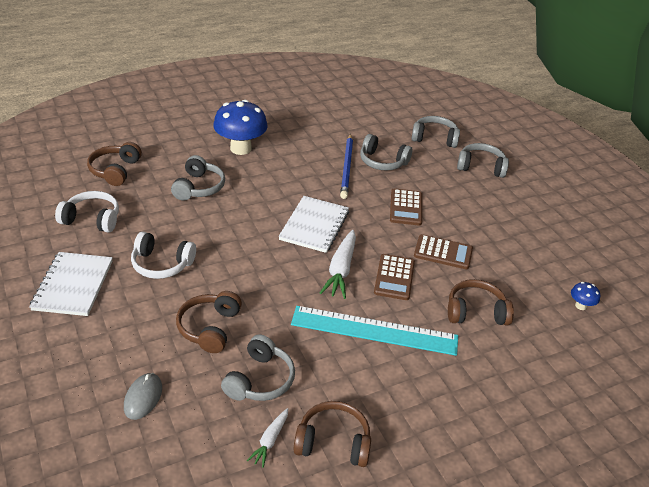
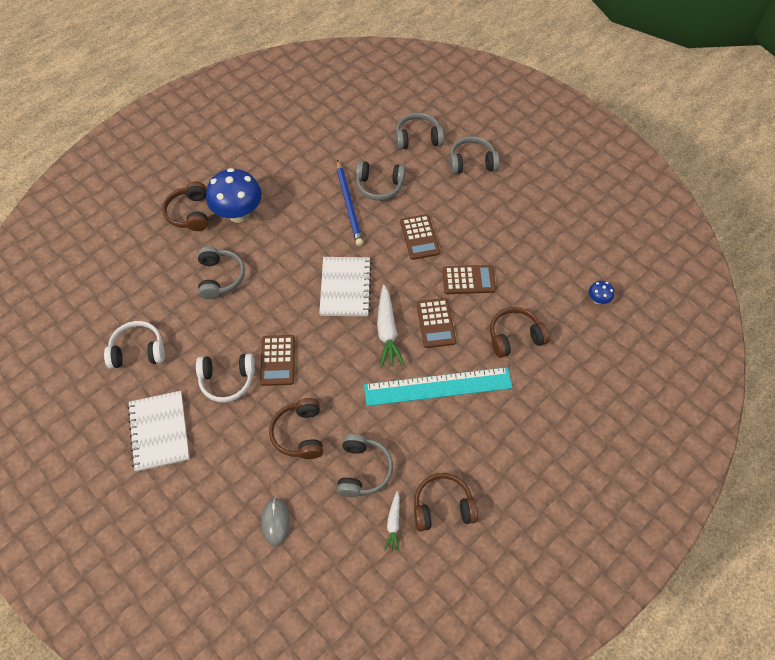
camera: 15 degrees left, 20 degrees up
(115, 170) = (130, 283): brown headphones -> brown headphones (189, 213)
(219, 263) = (277, 360): none -> brown calculator

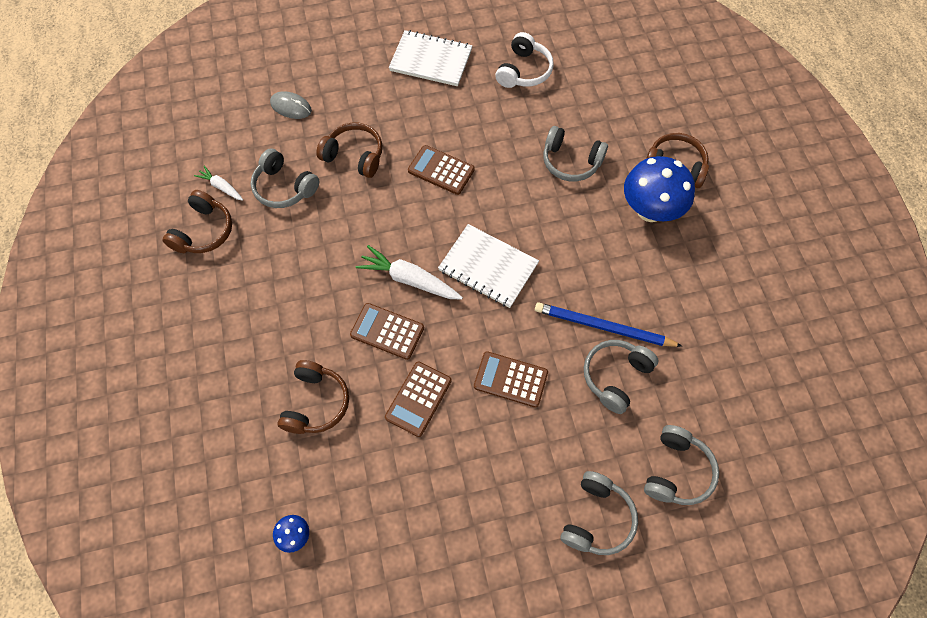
camera: 120 degrees right, 5 degrees up
(227, 380) = (447, 124): white headphones -> none
(438, 386) = (316, 292): turquoise ruler -> none

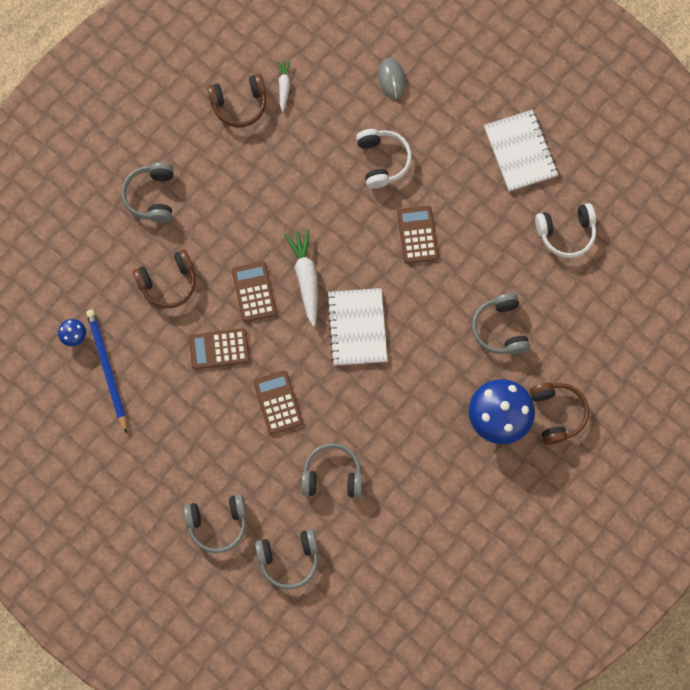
camera: 55 degrees right, 10 degrees up
(284, 187) = (316, 131): grey headphones -> grey headphones (152, 196)
(354, 156) = (382, 161): brown headphones -> white headphones
(604, 327) = (367, 443): blue pencil -> blue pencil (107, 369)

